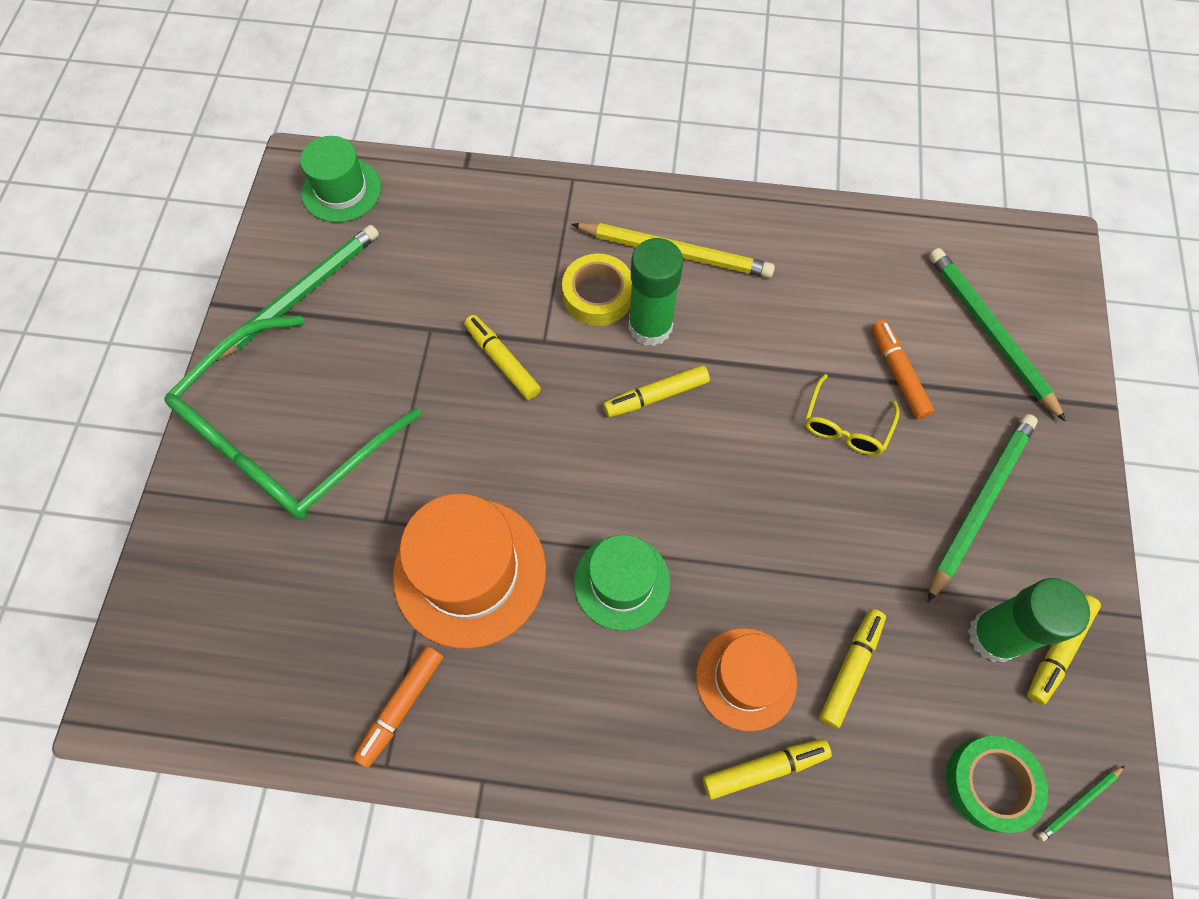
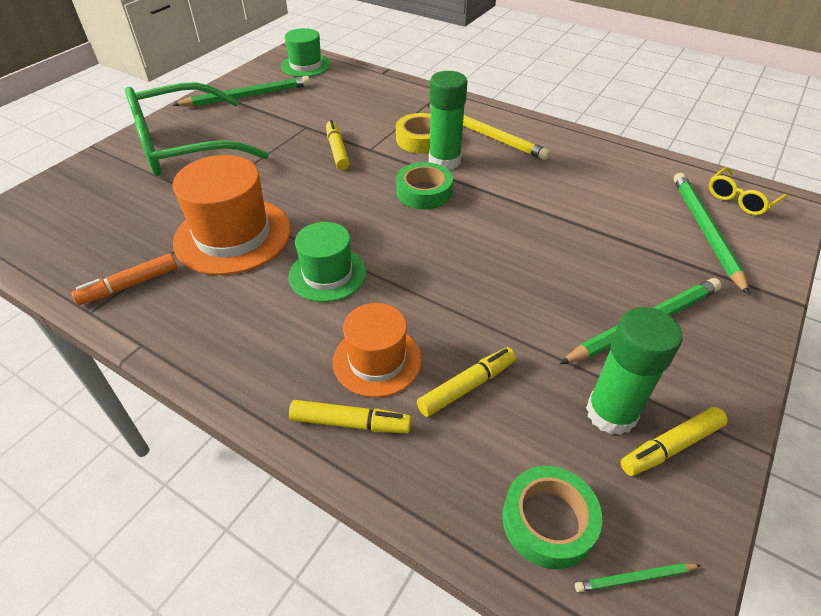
camera: 25 degrees right, 20 degrees down
(656, 396) = (424, 192): yellow marker -> green tape
(845, 425) = (555, 246): yellow glasses -> yellow glasses (740, 199)
(898, 373) = (614, 231): orange marker -> none

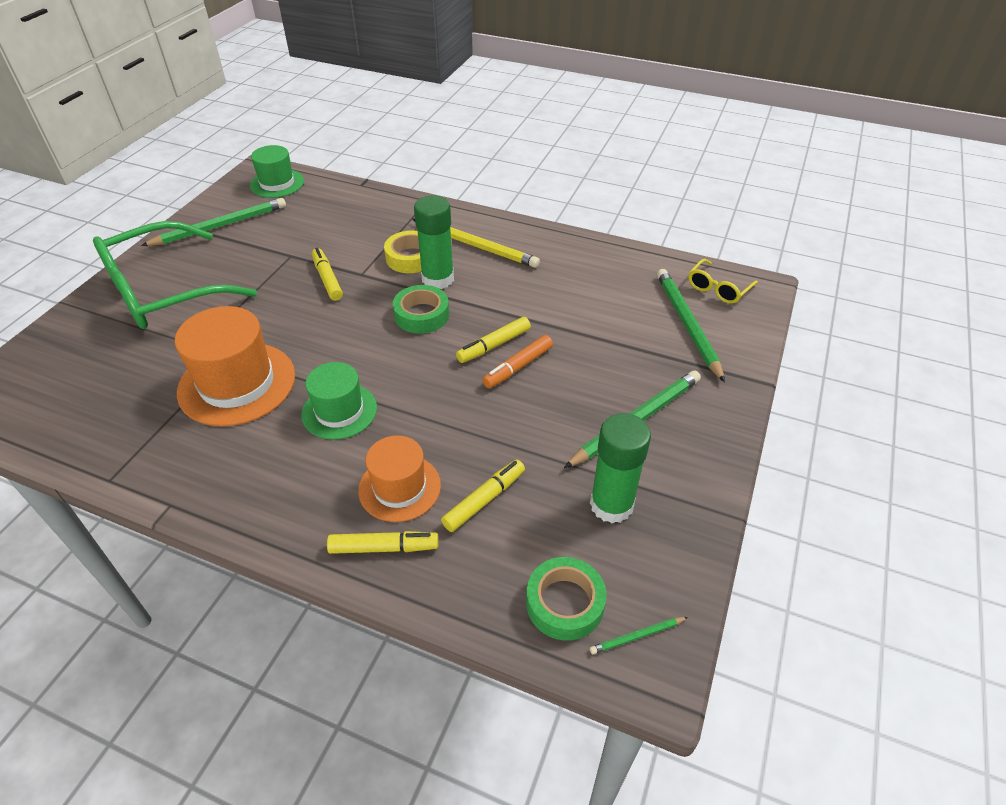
camera: 10 degrees left, 0 degrees up
(129, 285) = (142, 448): orange marker -> orange marker (518, 367)
(670, 446) = (662, 526): yellow marker -> yellow marker (493, 345)

